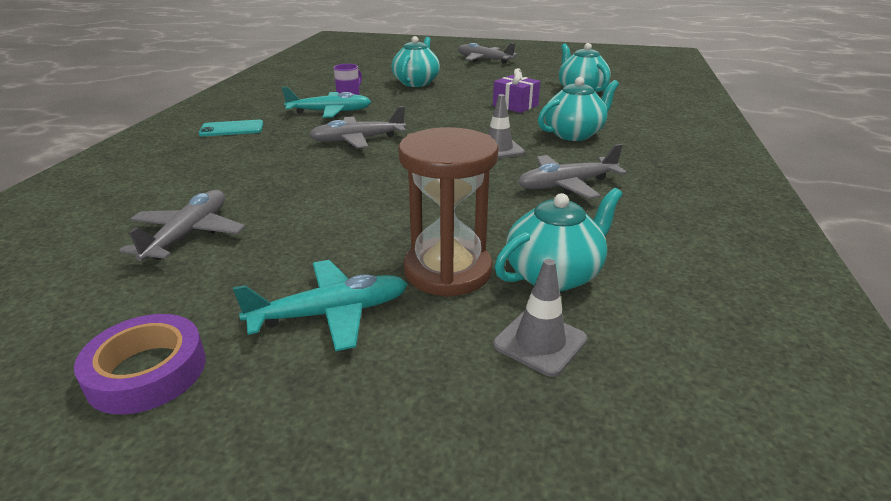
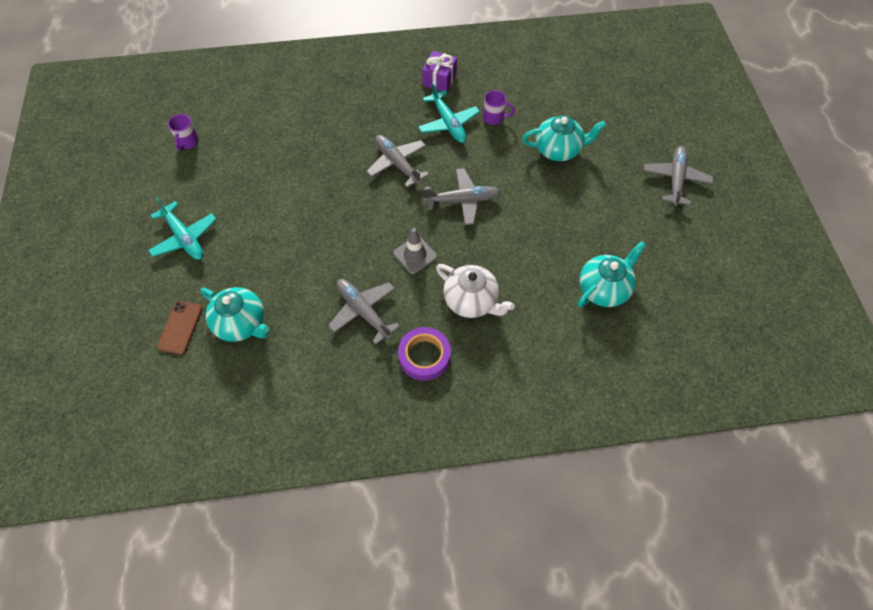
camera: 70 degrees right, 30 degrees up
(103, 284) = (188, 142): none -> purple mug
(147, 371) = (135, 194): purple tape -> purple tape (424, 356)
(188, 235) = (238, 147): grey plane -> grey plane (462, 200)
(232, 129) = (388, 85): turquoise phone -> none
(448, 271) = (232, 273): brown hourglass -> none
(515, 105) = (528, 243): purple gift -> purple gift (439, 79)
(540, 342) = (180, 327): grey traffic cone -> brown phone
(574, 134) = (471, 301): turquoise teapot -> white teapot

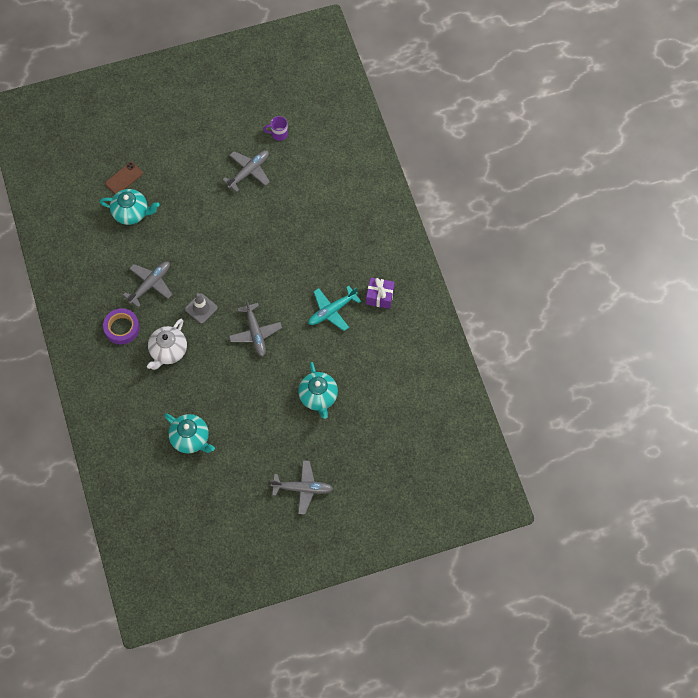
camera: 80 degrees right, 5 degrees up
(180, 327) = (124, 178): brown phone -> brown phone turned 45 degrees counterclockwise
(184, 237) = (193, 159): turquoise plane -> none
(241, 323) = (131, 213): turquoise teapot -> turquoise teapot turned 105 degrees counterclockwise
(397, 164) = (283, 281): grey plane -> grey plane (249, 171)
(494, 118) = (344, 345): purple mug -> none

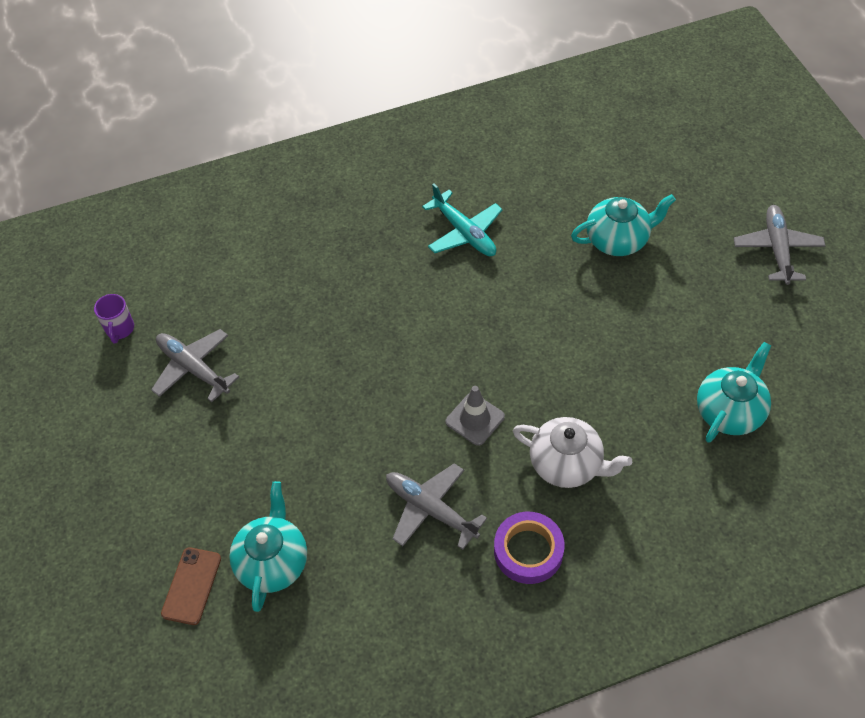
camera: 90 degrees left, 10 degrees down
(124, 178) = (191, 586): brown phone -> brown phone turned 60 degrees clockwise
(255, 333) = (514, 333): grey plane -> none
(380, 296) = (434, 175): purple gift -> none

